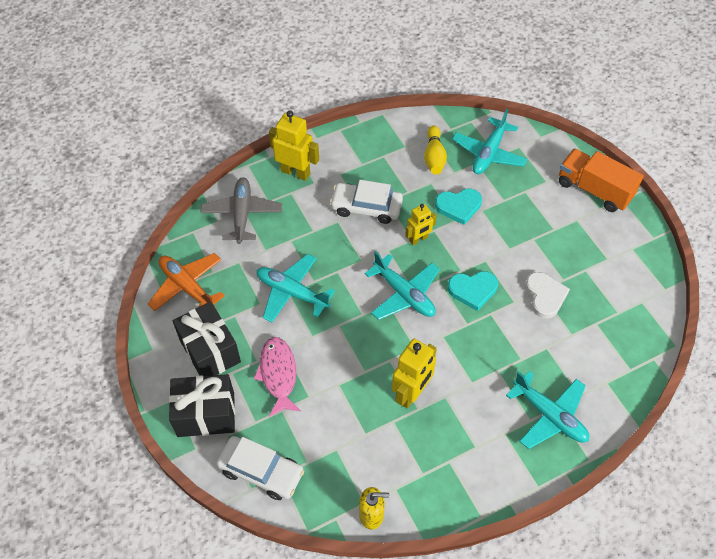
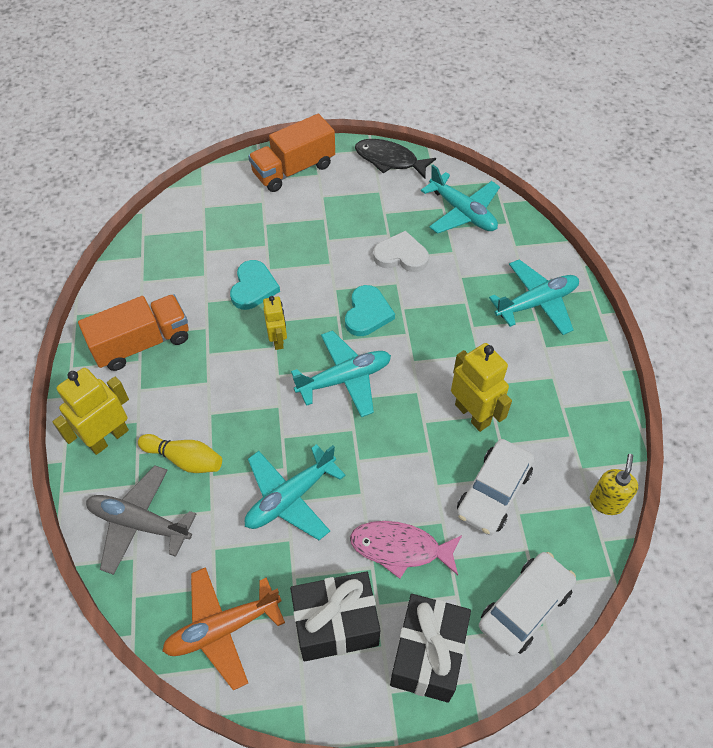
camera: 70 degrees left, 0 degrees up
(366, 207) = (206, 377): white car -> white car (493, 492)
(376, 160) = (142, 343): none -> orange truck
(434, 157) = (172, 286): yellow bowling pin -> yellow bowling pin (184, 459)
(489, 153) = (197, 235): turquoise plane -> turquoise plane (462, 212)
(649, 255) = (389, 160): none -> black fish

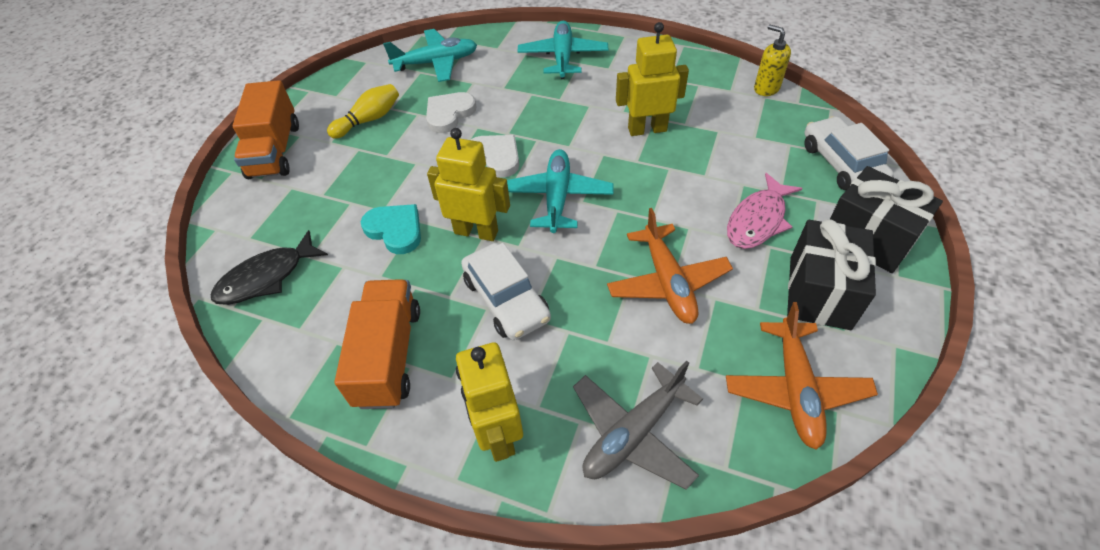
camera: 60 degrees left, 5 degrees down
(184, 459) = (573, 361): yellow bowling pin -> yellow bowling pin (369, 120)
(278, 340) = (476, 232): yellow robot -> yellow robot, size x1.61
(290, 497) = (667, 282): turquoise plane -> orange plane
(367, 313) = (495, 157): turquoise heart -> white heart
(389, 160) = (334, 84): black fish -> black fish (267, 277)
(493, 492) = (728, 144): white car -> white car (506, 299)

